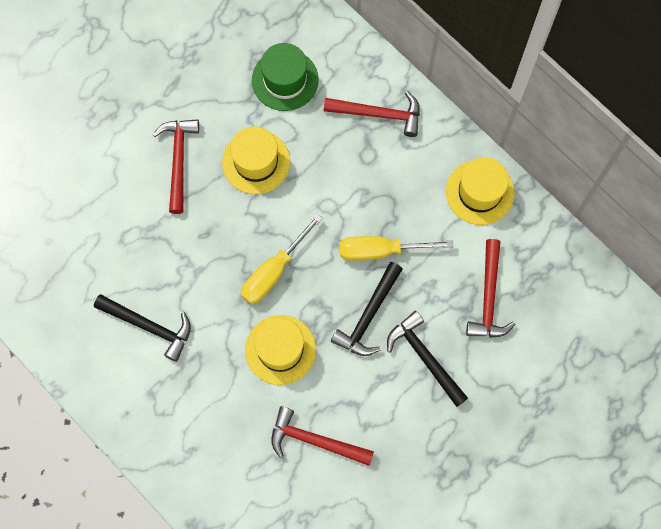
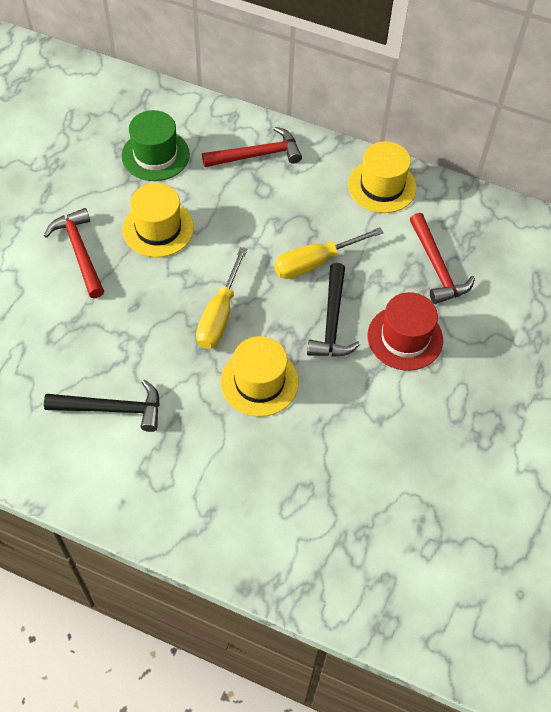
camera: 25 degrees left, 15 degrees down
(314, 440) = (335, 453): red hammer -> none
(425, 357) = (405, 338): black hammer -> red hat

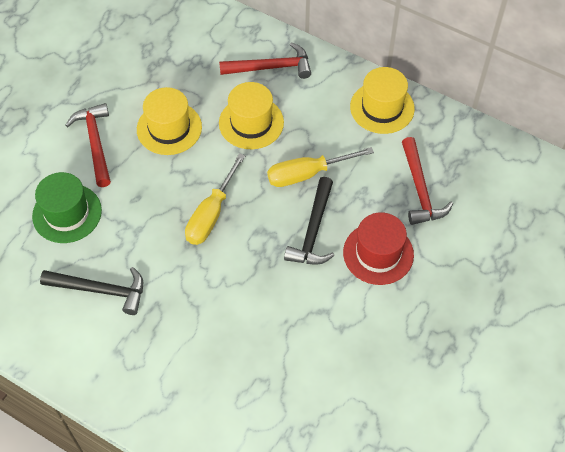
camera: 10 degrees right, 0 degrees up
(155, 155) = (178, 59): green hat -> green hat (67, 213)
(259, 382) = (237, 280): yellow hat -> yellow hat (251, 123)

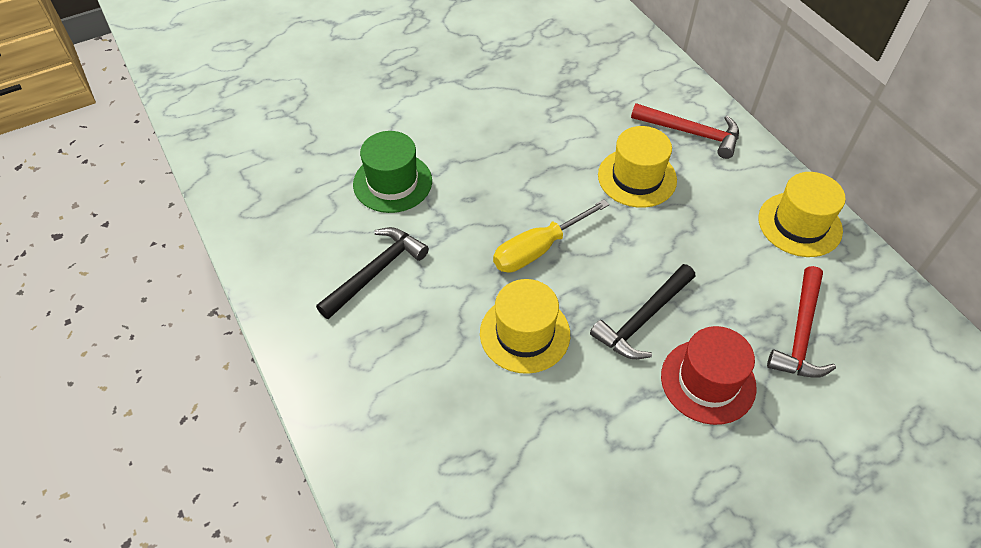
camera: 30 degrees right, 5 degrees down
(95, 143) = (463, 130): red hammer -> none
(101, 290) = (376, 272): black hammer -> black hammer turned 90 degrees counterclockwise
(169, 128) = (546, 147): yellow hat -> yellow hat (525, 333)
(307, 174) = (670, 256): yellow screwdriver -> none

